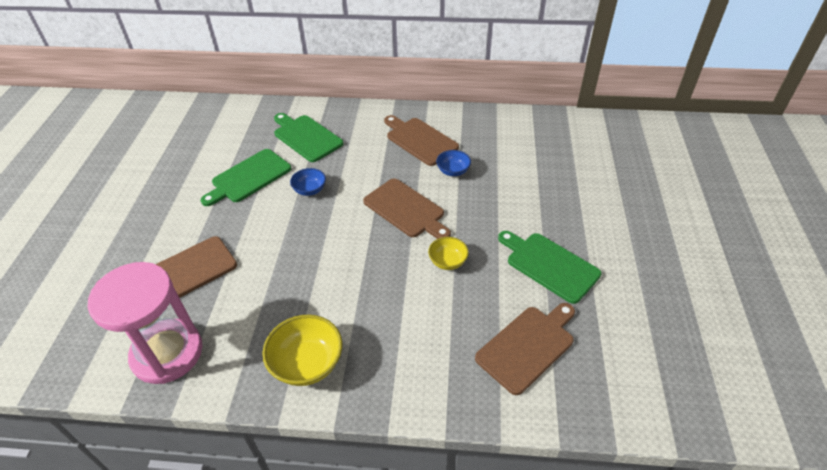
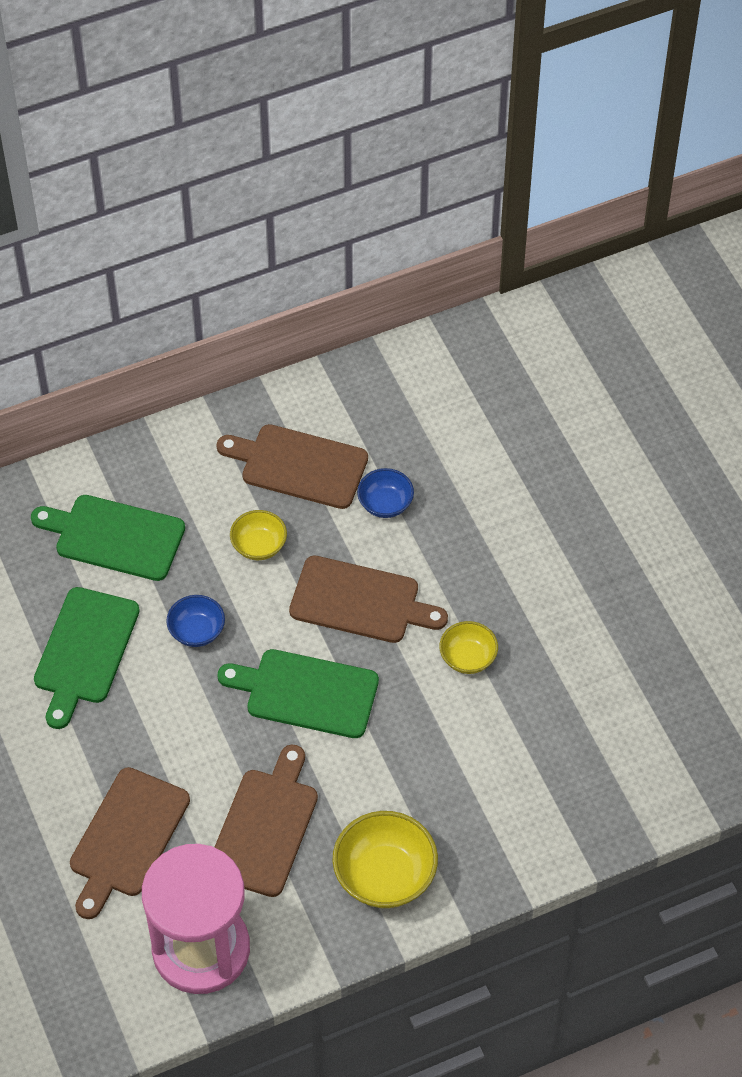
camera: 30 degrees left, 10 degrees up
(372, 165) = (259, 546): none -> yellow bowl
(527, 346) = (628, 728): brown cutting board -> brown cutting board (265, 827)
(549, 265) = (599, 603): green cutting board -> green cutting board (306, 693)

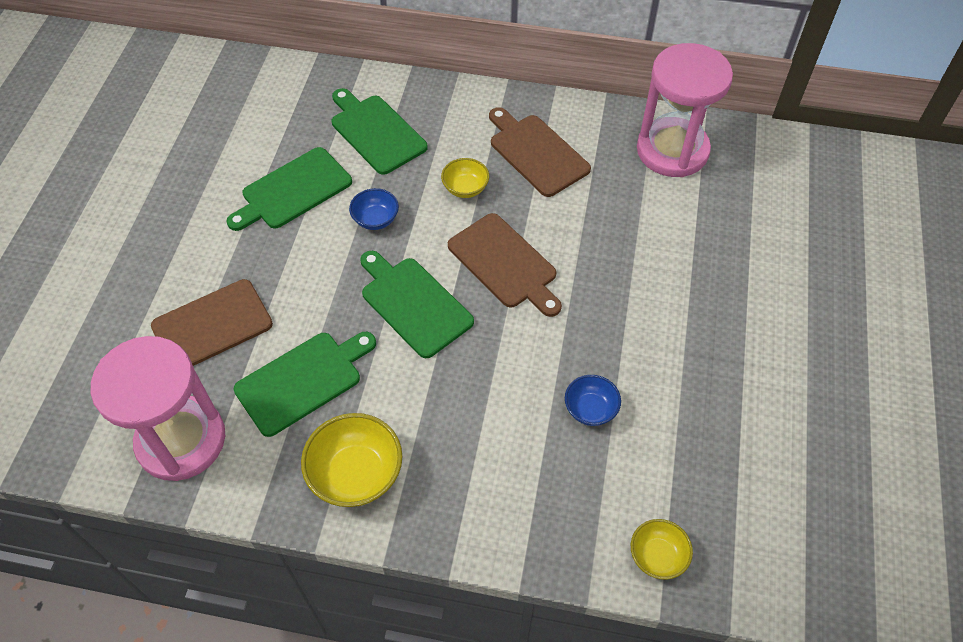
camera: 35 degrees right, 0 degrees up
(265, 827) = (303, 380): brown cutting board -> green cutting board
(385, 504) = (577, 209): blue bowl -> blue bowl (590, 409)
(430, 386) = (672, 150): none -> pink hourglass
(468, 658) = (552, 349): yellow bowl -> yellow bowl (657, 556)

